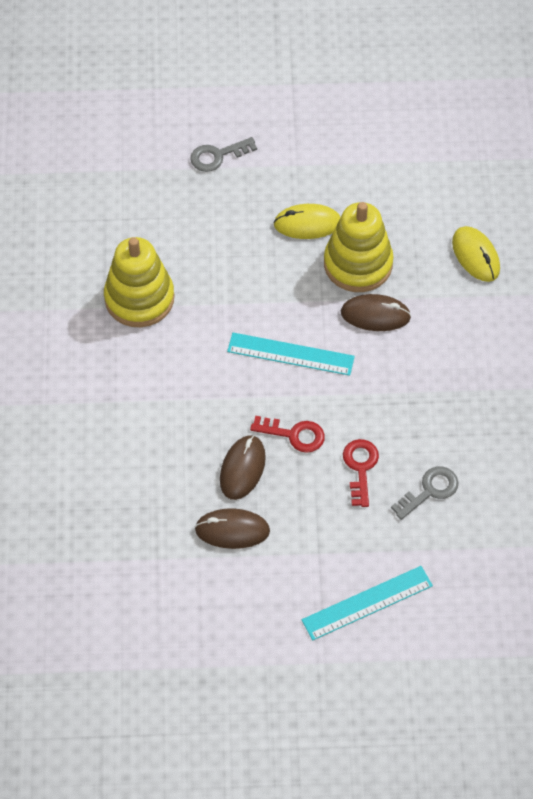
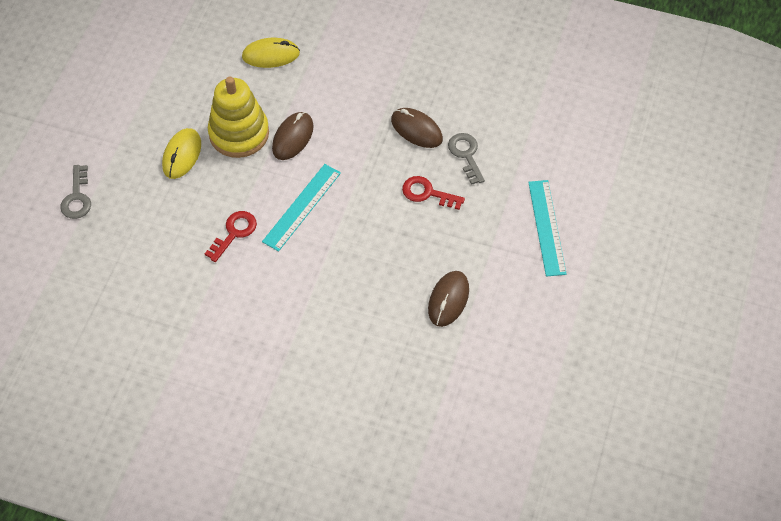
camera: 70 degrees left, 0 degrees up
(139, 298) = (193, 301): yellow stacking toy -> none
(242, 469) = (394, 275): brown mouse -> brown mouse (416, 130)
(294, 435) = (378, 228): red key -> red key (234, 233)

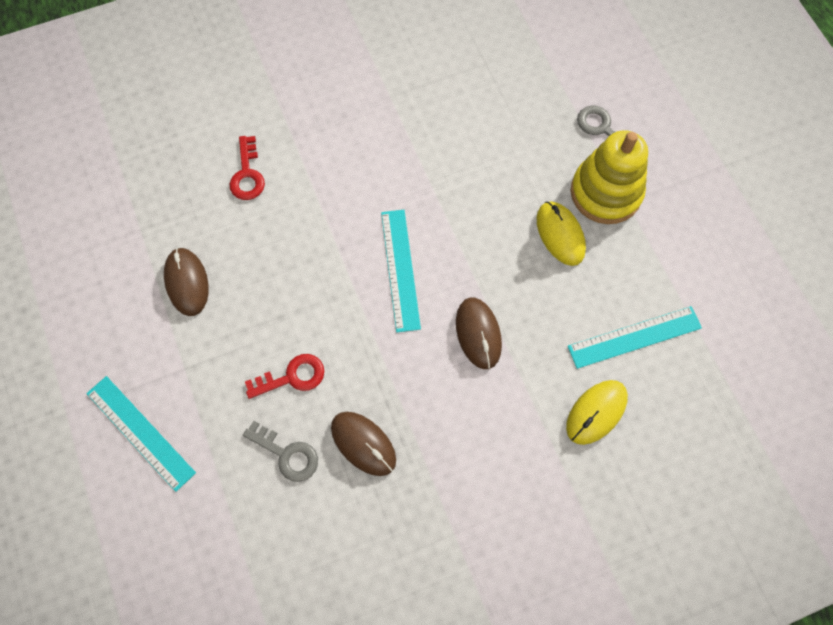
camera: 140 degrees right, 10 degrees up
(206, 73) = (634, 337): none -> turquoise ruler
(234, 233) = (436, 200): red key -> red key (247, 174)
(239, 133) = (533, 297): yellow stacking toy -> yellow stacking toy (605, 192)
(416, 130) = (363, 444): brown mouse -> brown mouse turned 45 degrees clockwise

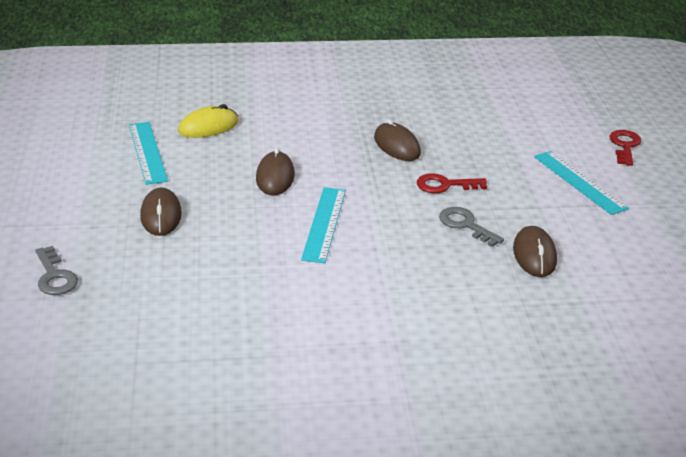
camera: 165 degrees left, 35 degrees down
(247, 174) = (459, 320): red key -> red key (625, 146)
(287, 454) = (459, 152): grey key -> grey key (465, 225)
(560, 234) = (161, 215): yellow mouse -> brown mouse
(605, 192) = (94, 232): yellow stacking toy -> none
(634, 337) = (147, 152): turquoise ruler -> turquoise ruler turned 75 degrees clockwise

